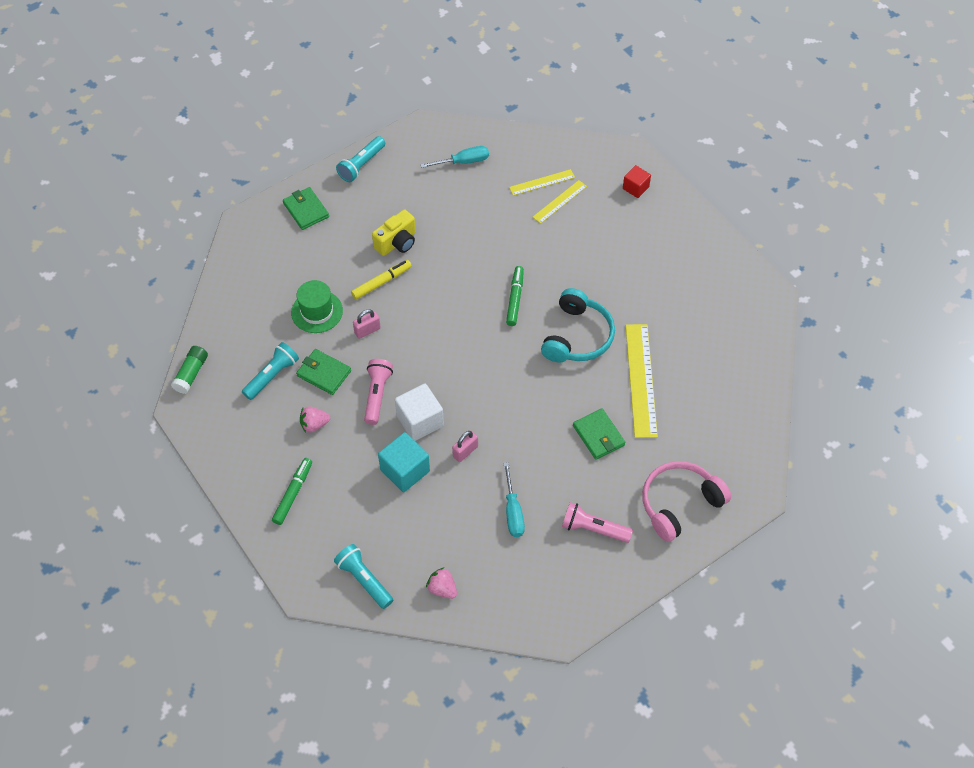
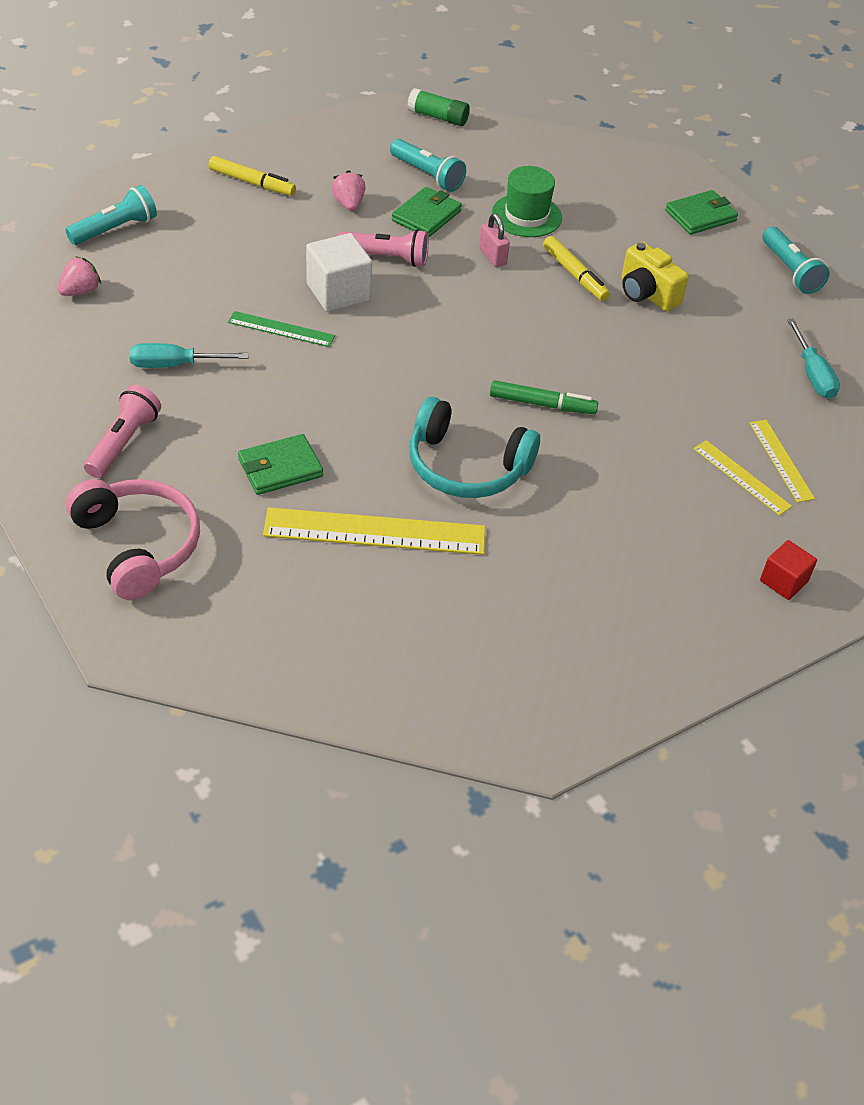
camera: 90 degrees right, 10 degrees down
(293, 493) = (252, 183): green marker -> yellow marker
(361, 165) = (790, 270): turquoise flashlight -> turquoise flashlight turned 150 degrees counterclockwise
(405, 470) = (263, 273): turquoise cube -> none
(465, 451) = (281, 329): pink padlock -> green ruler

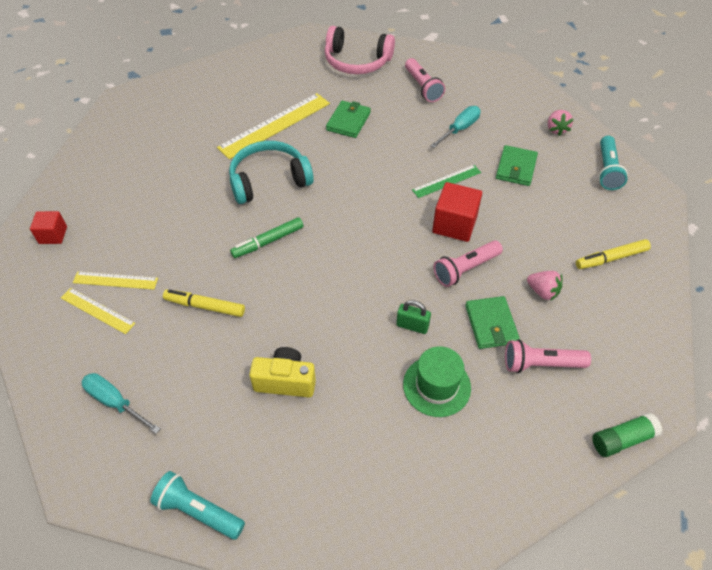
camera: 140 degrees right, 5 degrees up
(338, 292) = (454, 224): white cube -> red cube
(427, 175) = (541, 364): turquoise flashlight -> pink flashlight
(492, 256) = (412, 326): pink padlock -> green padlock
(574, 275) = (347, 356): yellow marker -> yellow marker (205, 306)
(700, 216) = (320, 516): green wallet -> green wallet (516, 168)

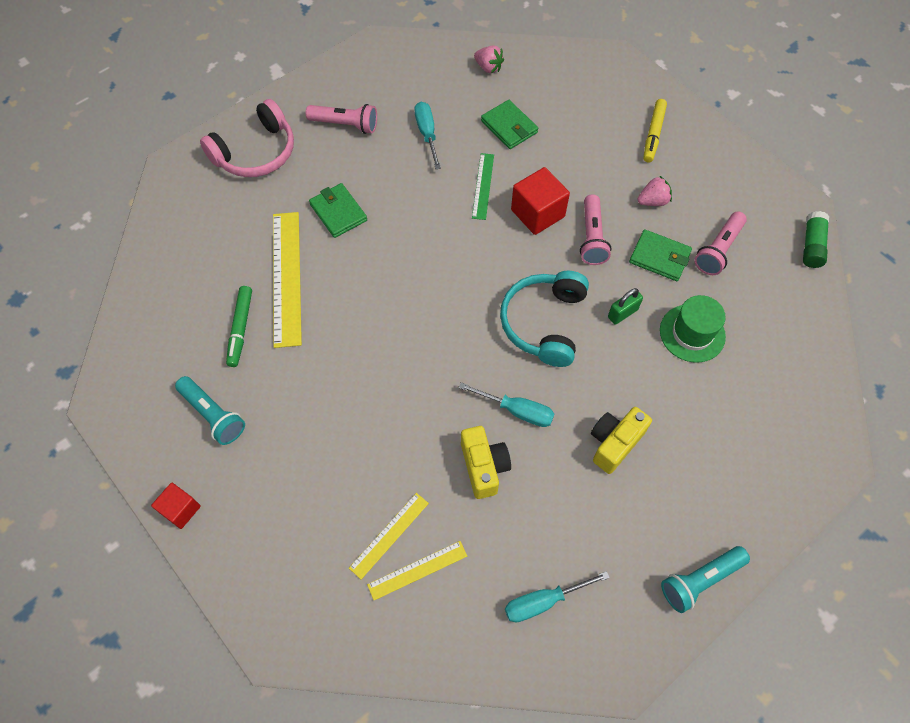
camera: 55 degrees left, 10 degrees up
(53, 235) = (273, 572): red cube -> red cube (180, 509)
(205, 306) = (483, 467): yellow marker -> yellow camera
(267, 302) = (517, 411): none -> turquoise screwdriver
(268, 241) = (443, 371): green marker -> green marker (240, 329)
(269, 180) = (361, 325): turquoise headphones -> turquoise headphones (543, 323)
(607, 170) = (563, 69): turquoise flashlight -> turquoise flashlight (213, 415)

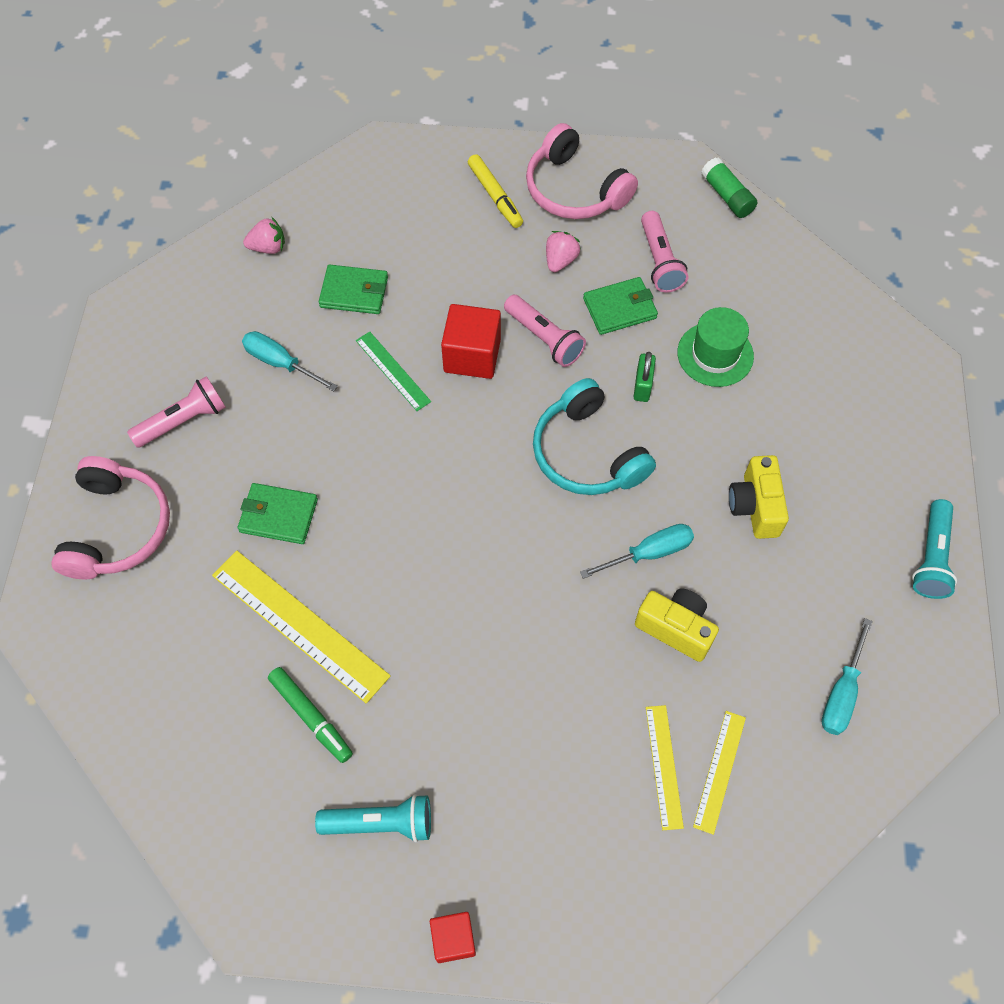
camera: 45 degrees left, 0 degrees up
(709, 167) = (574, 190): none -> pink headphones

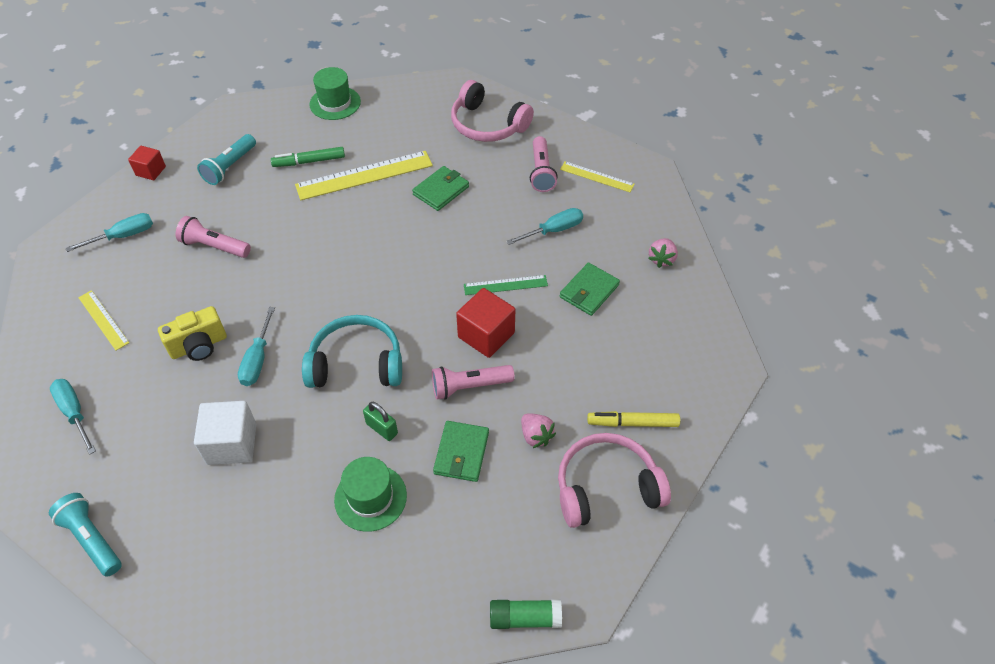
camera: 120 degrees right, 10 degrees down
(165, 767) = (335, 103): none -> green hat
(587, 866) = (124, 236): none -> turquoise screwdriver
(659, 261) = (488, 511): pink flashlight -> pink flashlight (214, 246)
(664, 766) = (133, 295): yellow ruler -> yellow ruler (597, 177)
(755, 506) = (232, 444): yellow camera -> white cube

